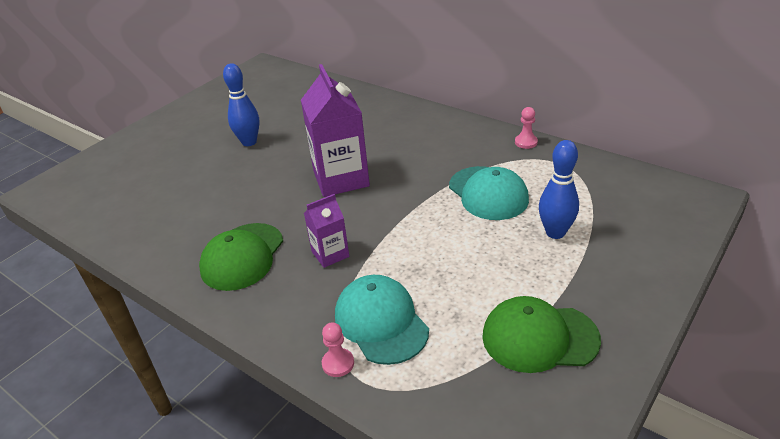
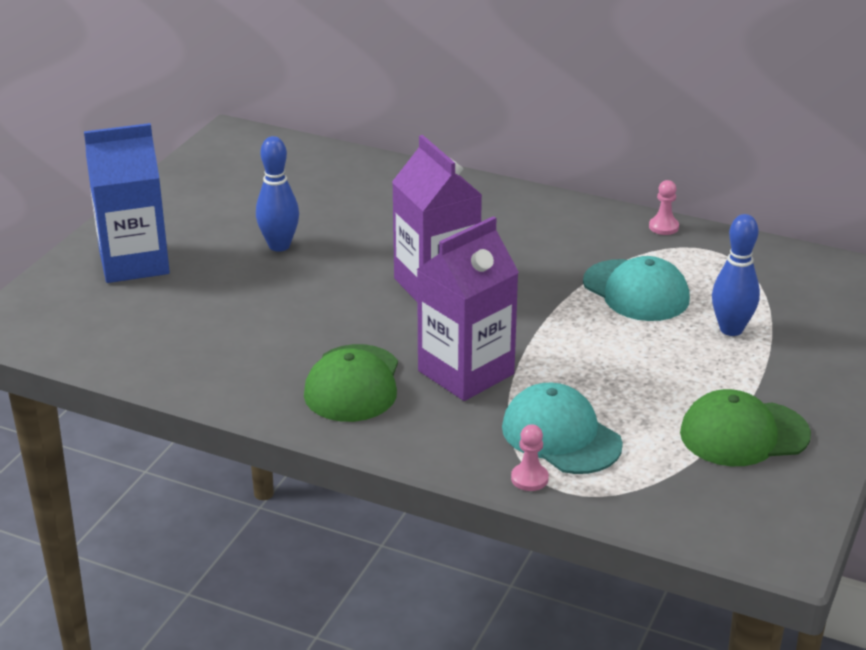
camera: 15 degrees left, 5 degrees down
(150, 149) = (134, 263): none -> blue carton
(330, 254) = (466, 372): purple carton -> purple carton, size x1.89

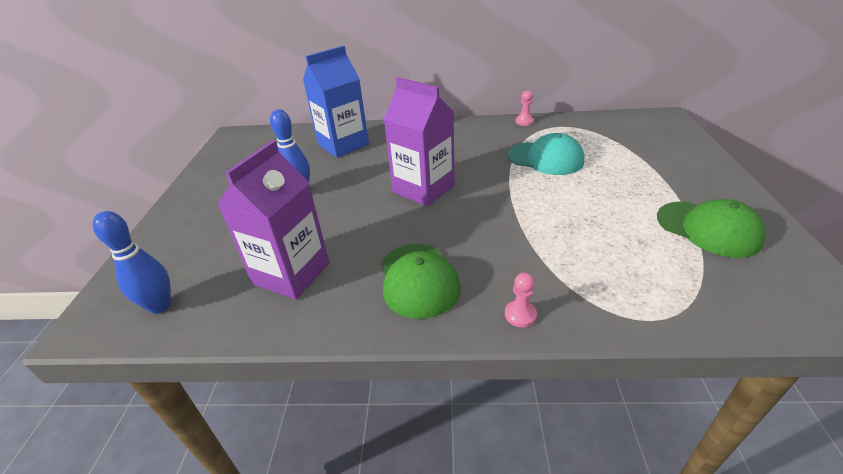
camera: 20 degrees left, 5 degrees up
(134, 263) = (194, 234): blue carton -> blue carton (343, 144)
(466, 372) = (492, 243): purple carton -> purple carton (291, 273)
(529, 478) = (615, 318): pink pawn -> pink pawn (520, 315)
(561, 436) = (600, 271): turquoise cap -> none
(731, 329) = (621, 165): blue bowling pin -> blue bowling pin (160, 306)
(744, 434) = (708, 228): green cap -> green cap turned 105 degrees counterclockwise

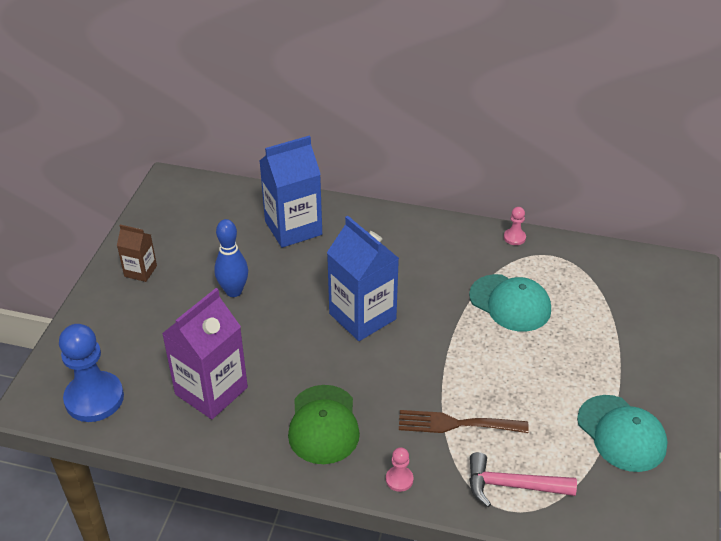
camera: 10 degrees right, 5 degrees up
(160, 306) = (94, 398): blue bowling pin -> blue pawn
(209, 194) = (140, 271): none -> brown carton
(423, 189) = (362, 316): purple carton -> blue carton
(551, 252) = (456, 424): none -> brown fork
(640, 295) = (512, 485): none -> pink hammer
(708, 228) = (621, 433): green cap -> turquoise cap

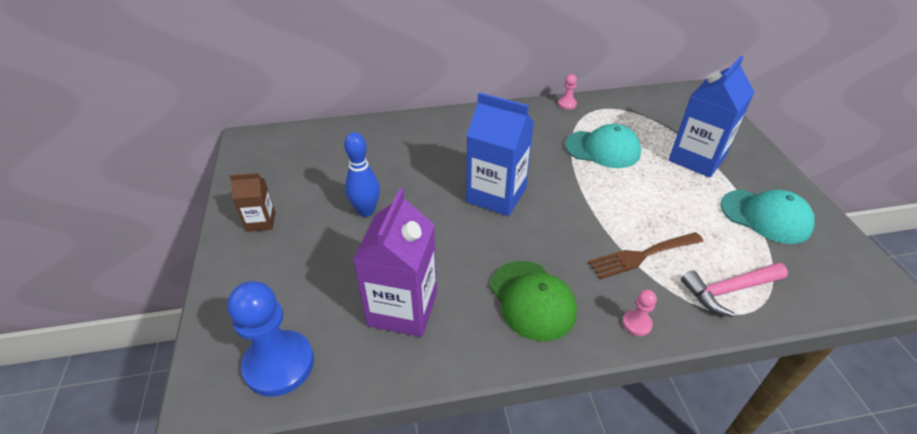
camera: 25 degrees left, 0 degrees up
(293, 228) = (386, 145): blue carton -> blue carton (697, 159)

